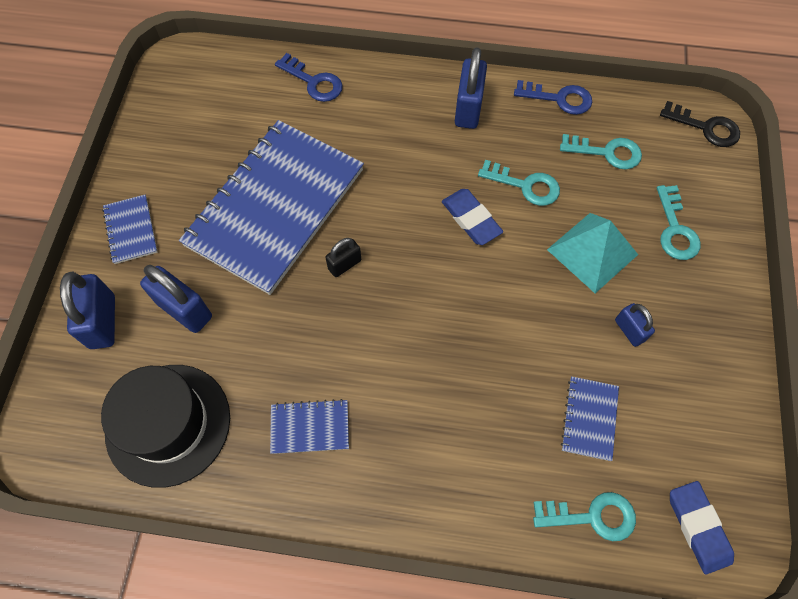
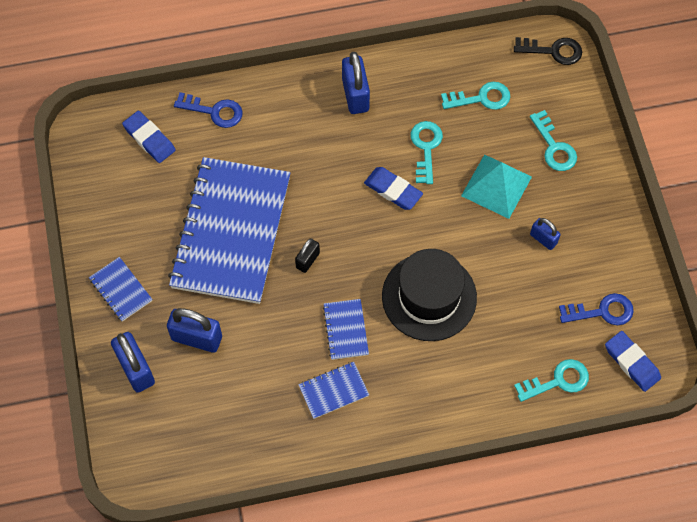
camera: 20 degrees left, 0 degrees up
(168, 424) = (226, 425): black hat -> black hat (429, 297)
(236, 89) = (149, 139): none -> blue eraser
(525, 185) = (426, 148): turquoise key -> turquoise key turned 90 degrees counterclockwise
(559, 99) = (427, 62): blue key -> blue key (602, 311)
(589, 418) = (534, 314): blue notebook -> blue notebook (346, 330)

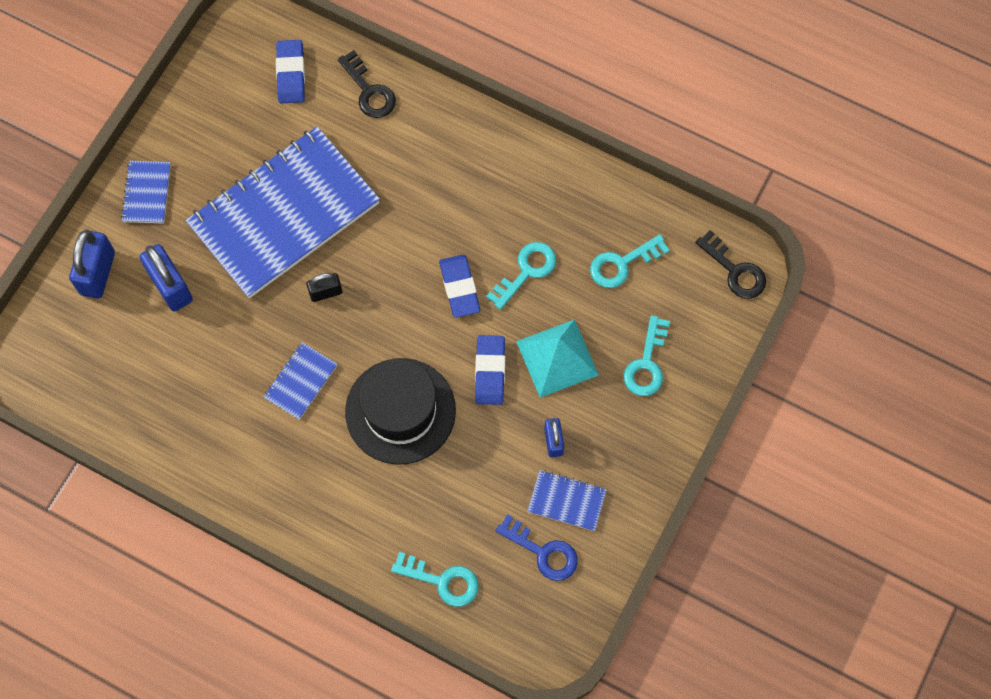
camera: 40 degrees right, 5 degrees up
(214, 111) = (369, 91): blue key -> black key
(333, 391) = (241, 427): blue notebook -> blue notebook (566, 501)
(355, 95) = (508, 171): blue padlock -> none
(481, 98) = (622, 264): turquoise key -> turquoise key turned 120 degrees clockwise
(632, 362) = (525, 620): blue eraser -> blue eraser (490, 371)

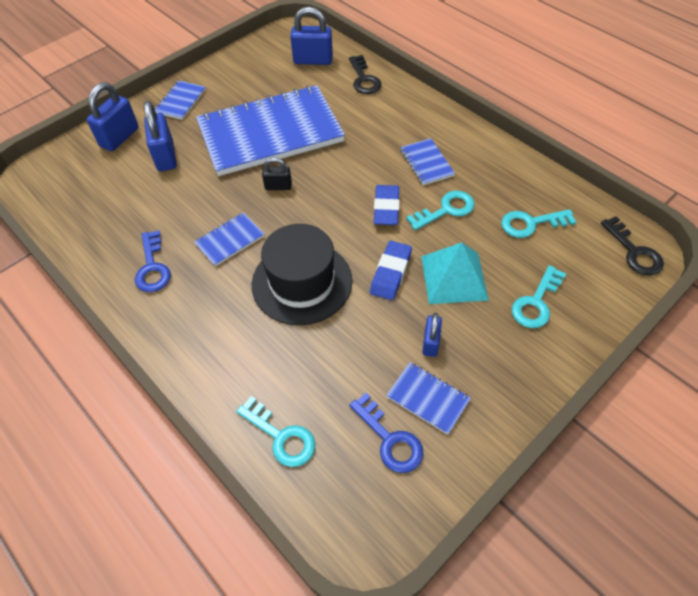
camera: 20 degrees right, 15 degrees down
(230, 441) = (152, 267): none -> blue key
(291, 74) = (313, 60): blue eraser -> blue padlock
(486, 209) = (426, 163): none -> blue notebook

